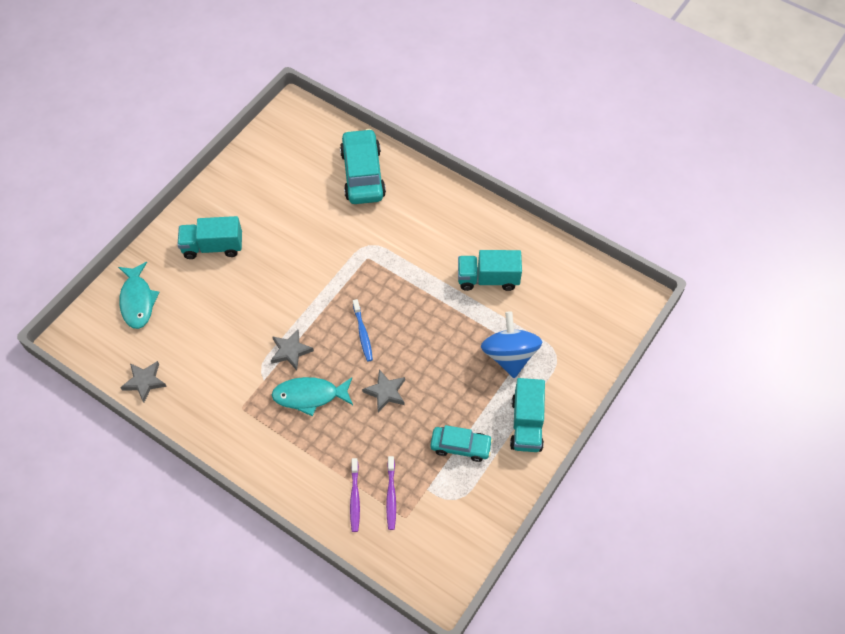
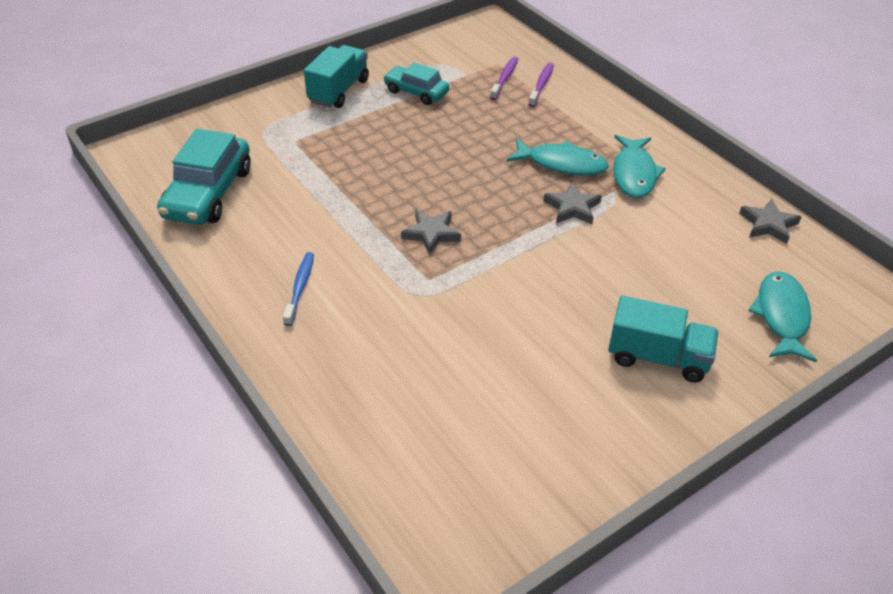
camera: 160 degrees left, 15 degrees down
(251, 404) = (634, 174): none -> turquoise fish
(362, 174) = (376, 399): turquoise car -> turquoise car (208, 193)
(363, 333) = (474, 201): blue toothbrush -> blue toothbrush (300, 288)
(385, 392) = (473, 147): grey star -> grey star (431, 234)
(488, 279) = (284, 214): turquoise truck -> none
(509, 355) = (315, 141): blue spinning top -> none

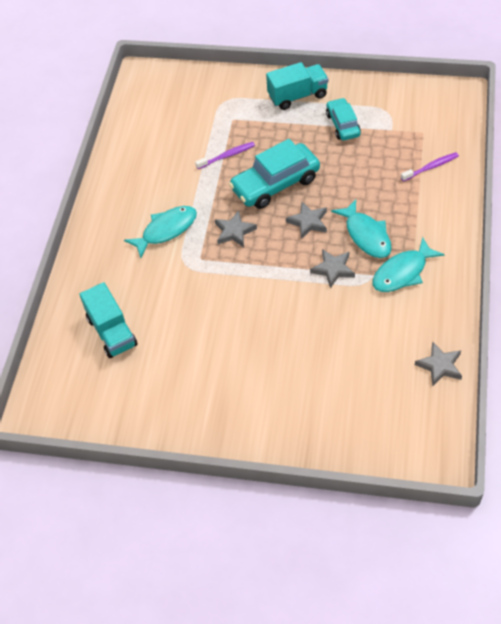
camera: 50 degrees right, 10 degrees up
(208, 193) = (153, 128): turquoise car -> turquoise car (275, 184)
(300, 288) = (134, 219): blue toothbrush -> none
(494, 184) = (308, 222): none -> grey star
(504, 78) = (412, 147): purple toothbrush -> purple toothbrush (227, 156)
(658, 357) = (258, 392): turquoise truck -> turquoise truck (112, 332)
(781, 316) = (361, 424): turquoise fish -> turquoise fish (166, 230)

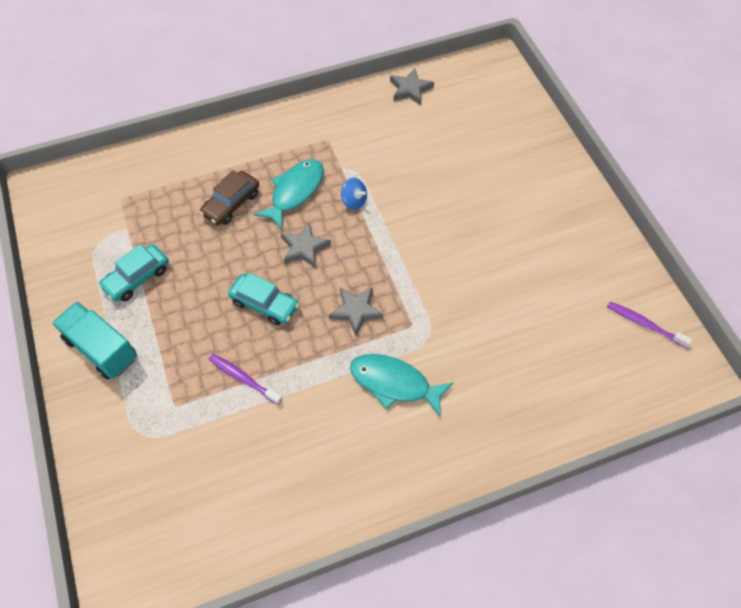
camera: 125 degrees left, 5 degrees up
(112, 332) = (558, 359): turquoise truck -> none
(275, 184) = (264, 304): turquoise car -> turquoise car, size x0.60
(333, 269) = (354, 201): grey star -> blue spinning top
(378, 193) = (231, 204): none -> brown car
(402, 272) = (325, 147): turquoise fish -> none
(431, 167) = (172, 174): purple toothbrush -> purple toothbrush (644, 324)

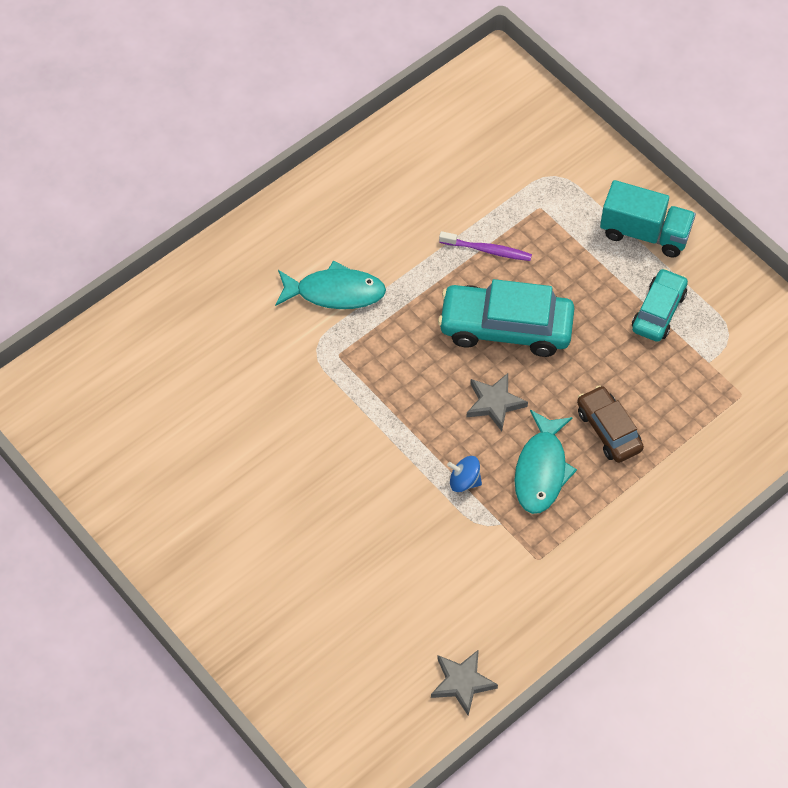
camera: 160 degrees right, 0 degrees up
(231, 204) = (608, 430): brown car -> brown car turned 45 degrees counterclockwise
(264, 304) = (505, 328): turquoise car -> turquoise car, size x1.65
(356, 311) = (404, 351): grey star -> none
(644, 324) = (83, 436): purple toothbrush -> none

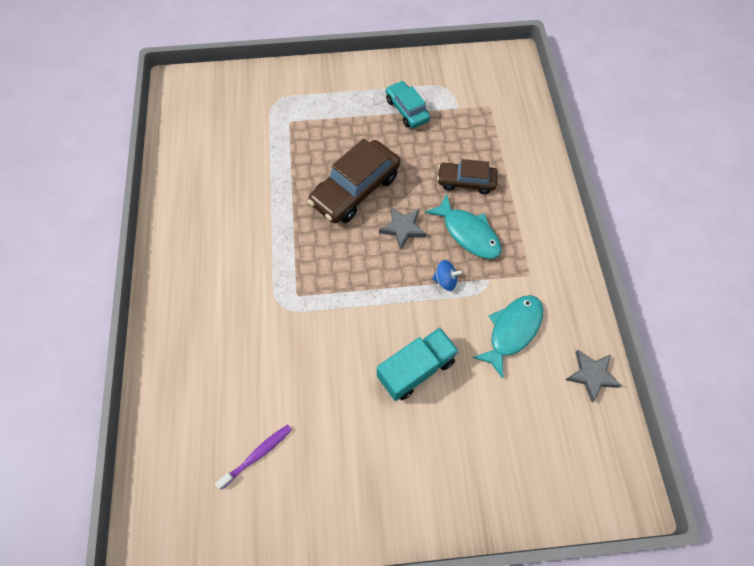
camera: 55 degrees left, 5 degrees up
(335, 292) = (249, 267): turquoise fish -> turquoise fish (512, 331)
(464, 481) = (445, 280): blue spinning top -> blue spinning top turned 135 degrees counterclockwise
(487, 250) = (294, 165): purple toothbrush -> purple toothbrush (257, 455)
(505, 328) = (355, 189): turquoise car -> brown car
(644, 233) = (351, 85): turquoise truck -> turquoise truck (416, 369)

